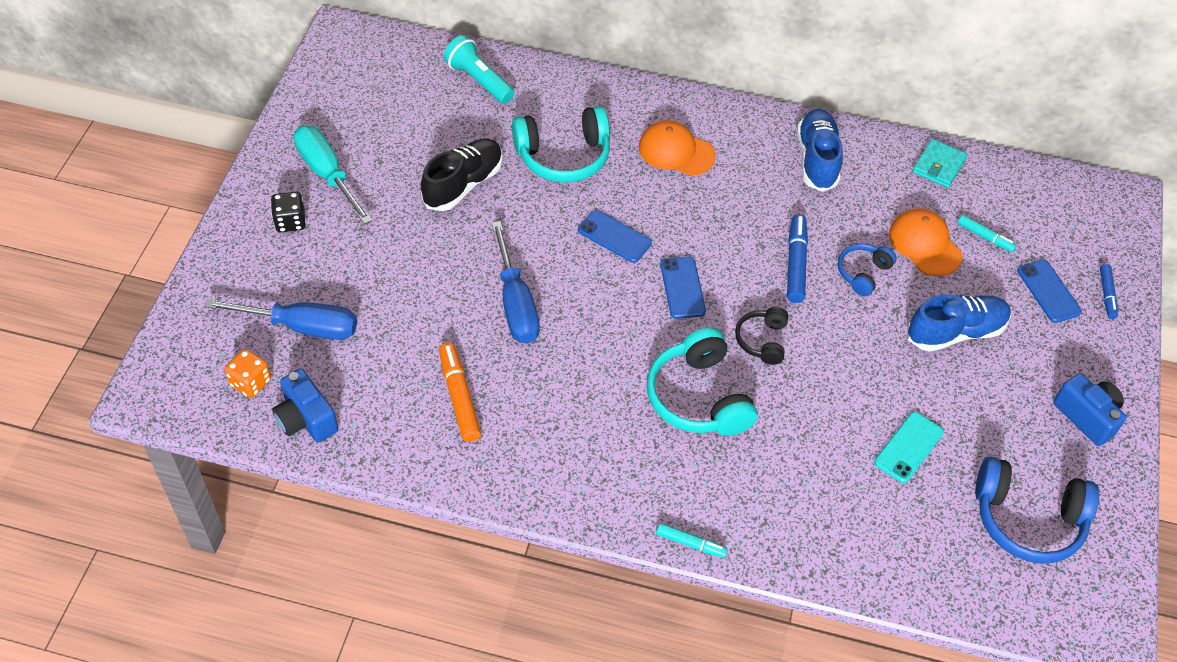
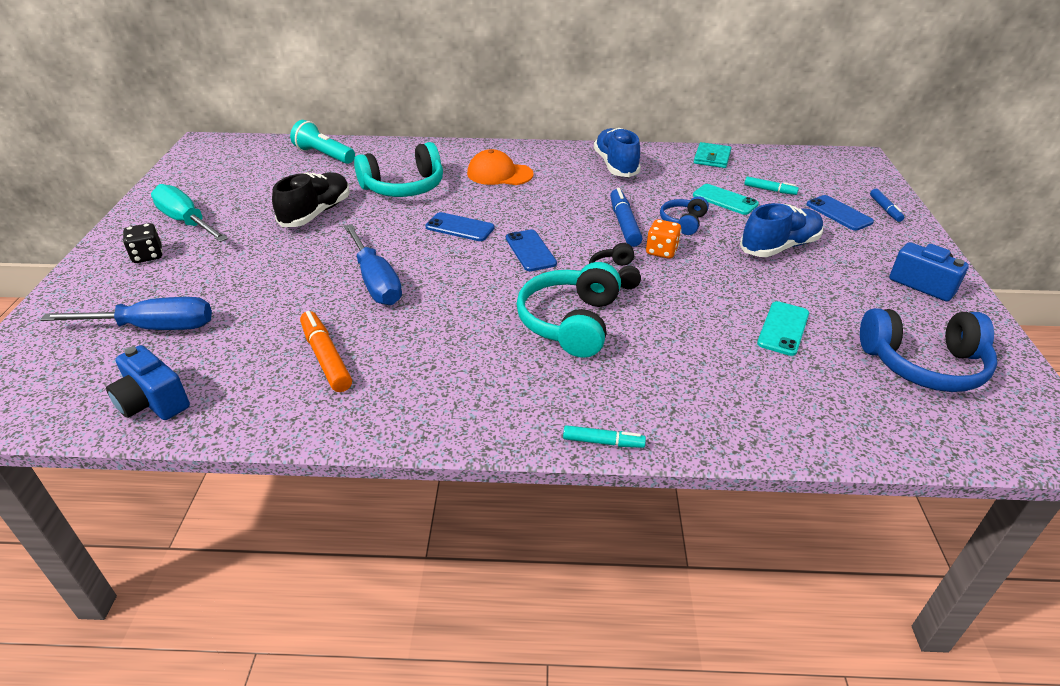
camera: 10 degrees left, 15 degrees down
(251, 382) = (90, 380): orange dice -> orange dice (661, 251)
(698, 397) = (570, 322): turquoise headphones -> turquoise headphones turned 45 degrees clockwise
(924, 244) = (725, 200): orange cap -> turquoise phone

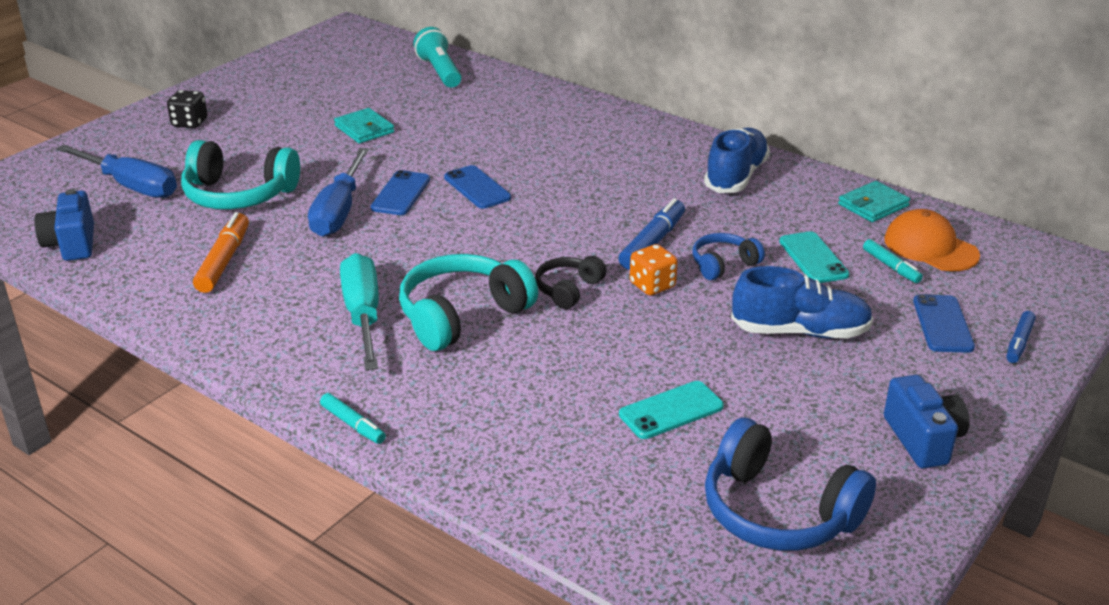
camera: 35 degrees right, 5 degrees down
(186, 221) = (250, 101): turquoise screwdriver -> turquoise screwdriver (363, 314)
(316, 213) = (364, 129): black shoe -> turquoise wallet
(404, 187) = (475, 129): turquoise headphones -> turquoise headphones (239, 195)
(499, 174) = (590, 145): orange cap -> orange cap (930, 247)
(530, 251) = (515, 235): blue phone -> blue phone (401, 194)

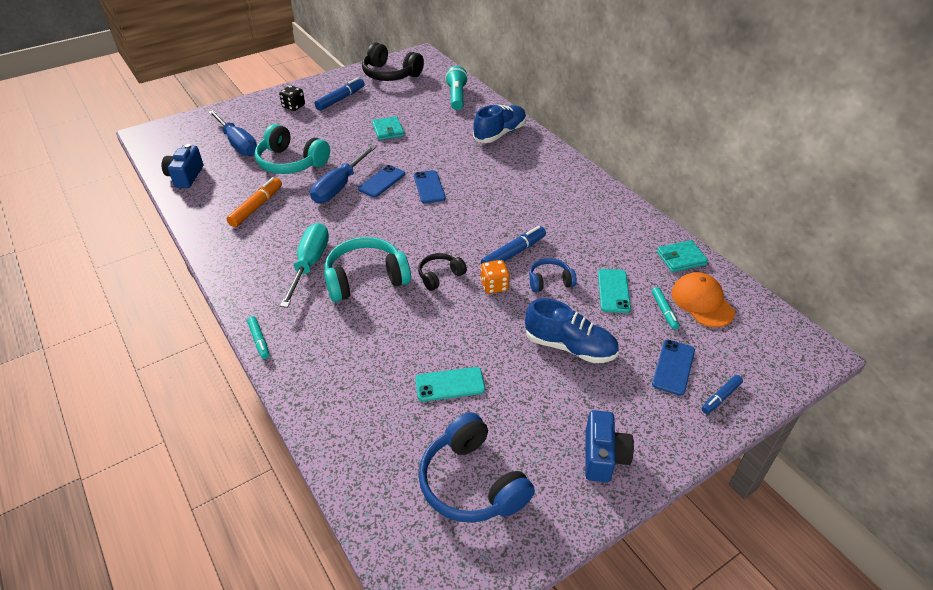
camera: 20 degrees right, 10 degrees up
(260, 102) = (340, 99): none -> blue marker
(317, 59) = (390, 74): none -> black headphones
(736, 176) = (599, 214): blue shoe -> blue shoe (500, 133)

